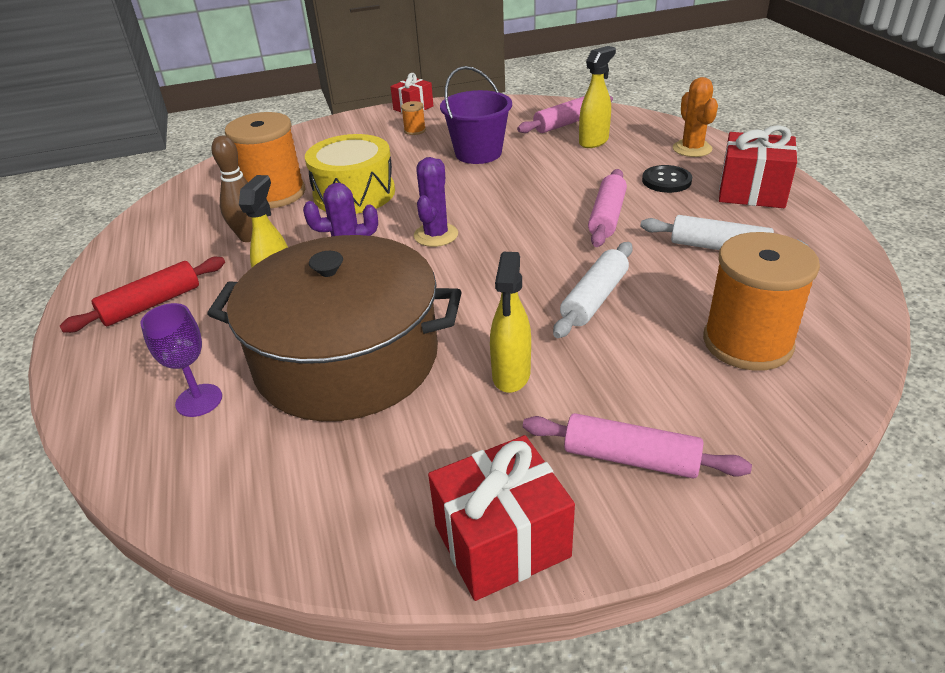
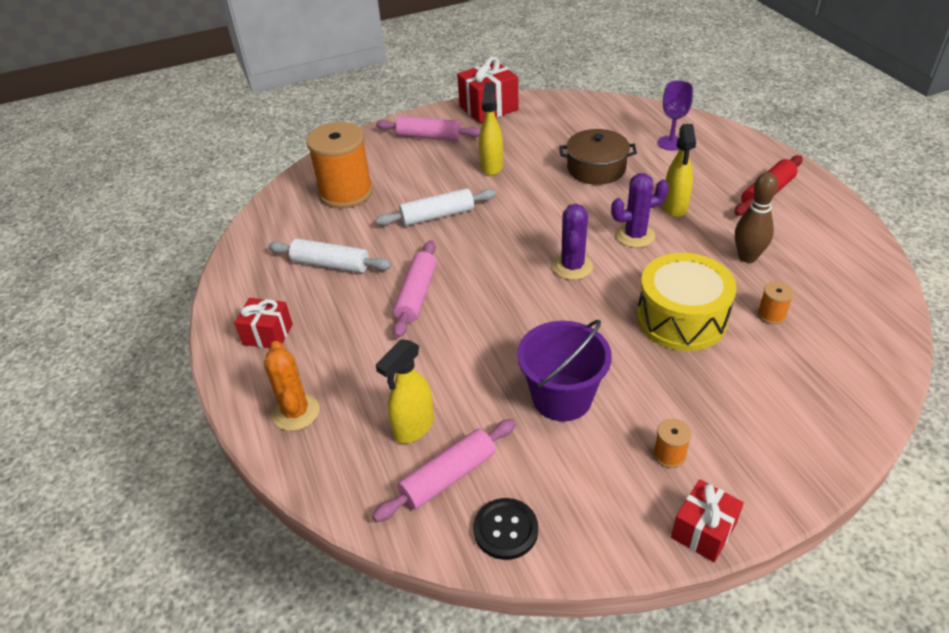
camera: 175 degrees right, 5 degrees up
(275, 194) = (771, 315): orange spool -> orange spool, size x0.41
(347, 358) = (596, 169): brown pot -> brown pot, size x0.50
(594, 299) = (437, 215): white rolling pin -> white rolling pin turned 45 degrees clockwise
(666, 181) = (346, 349): black button -> black button (505, 530)
(752, 192) = (267, 334): red gift -> red gift, size x0.64

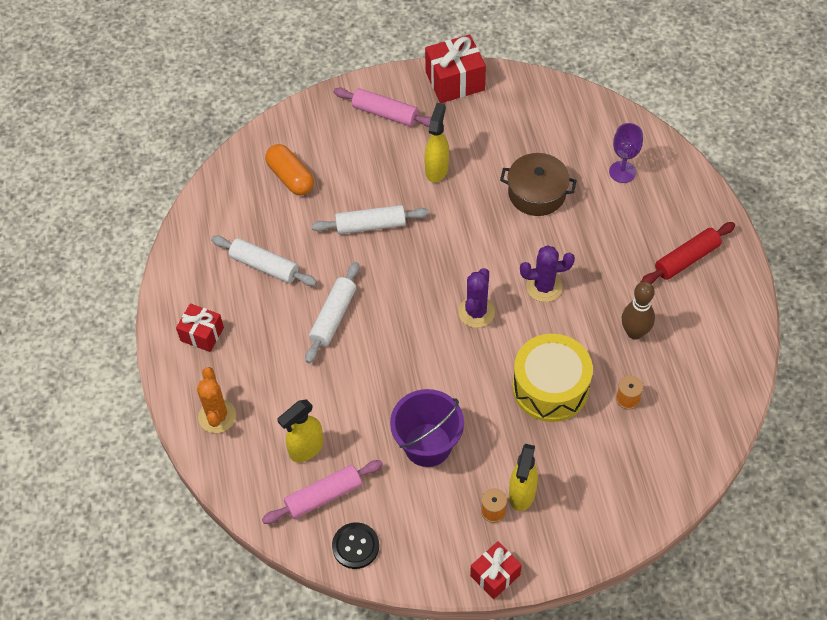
camera: 10 degrees right, 15 degrees up
(346, 193) = (290, 177): orange spool -> orange capsule
(416, 295) = (333, 317): pink rolling pin -> white rolling pin
(674, 207) = (593, 259): yellow spray bottle -> yellow spray bottle (522, 494)

